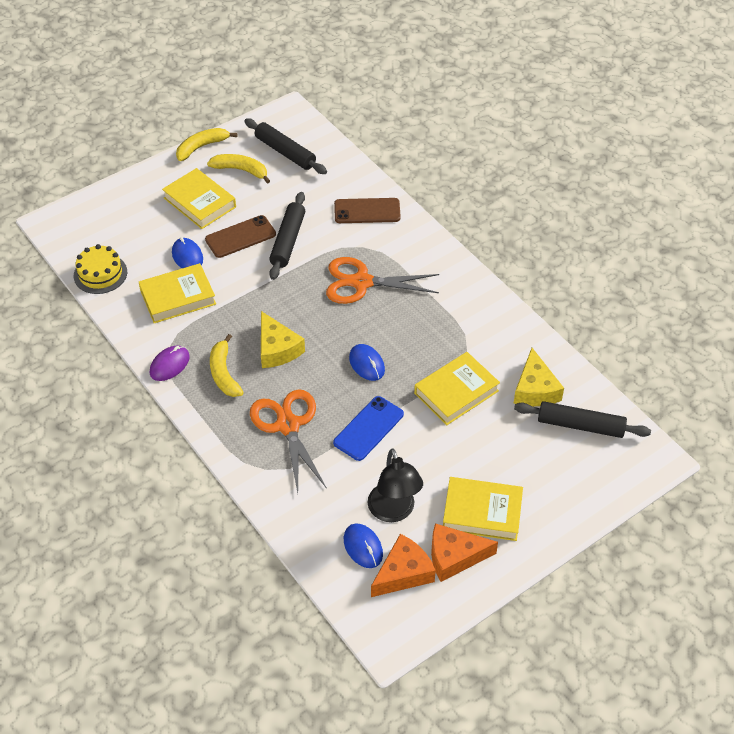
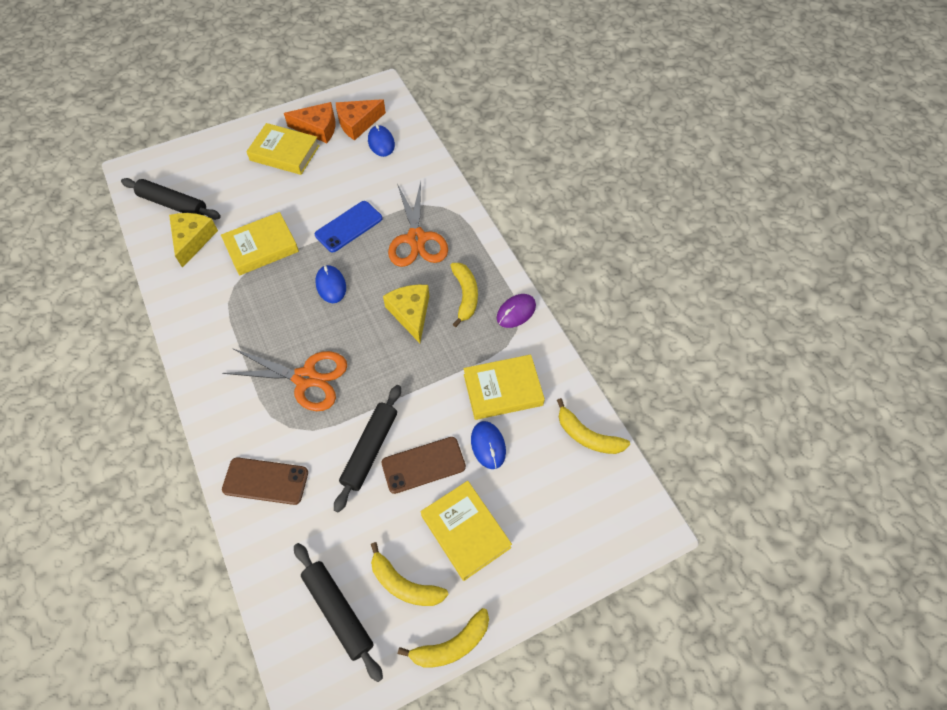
camera: 170 degrees left, 10 degrees up
(100, 274) = (587, 436): yellow cake -> yellow banana
(394, 511) = (350, 162): black lamp -> none

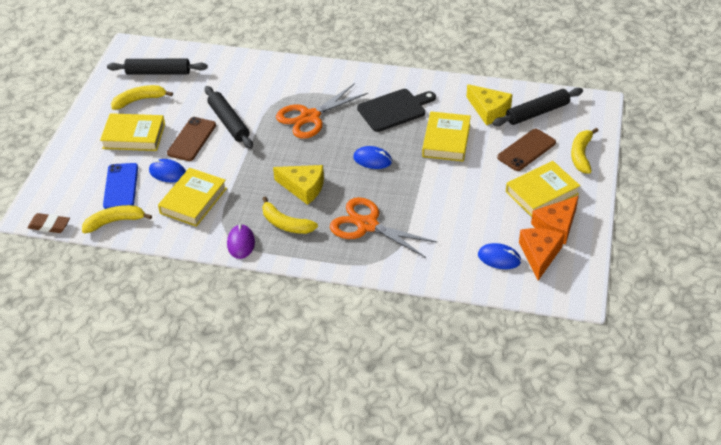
camera: 130 degrees right, 15 degrees down
(242, 313) = (394, 109): none -> black cutting board
(265, 481) = (261, 75): brown phone -> brown phone (526, 150)
(349, 226) = (419, 193): blue phone -> blue phone (121, 186)
(451, 644) = (90, 102): yellow banana -> yellow banana (581, 155)
(647, 493) = (49, 225): none -> brown eraser

